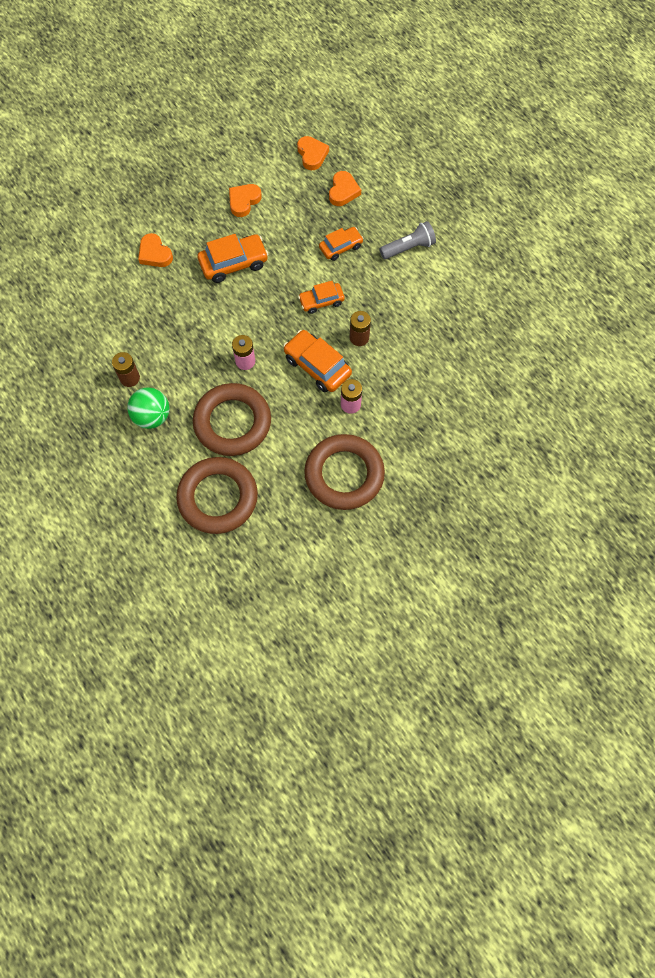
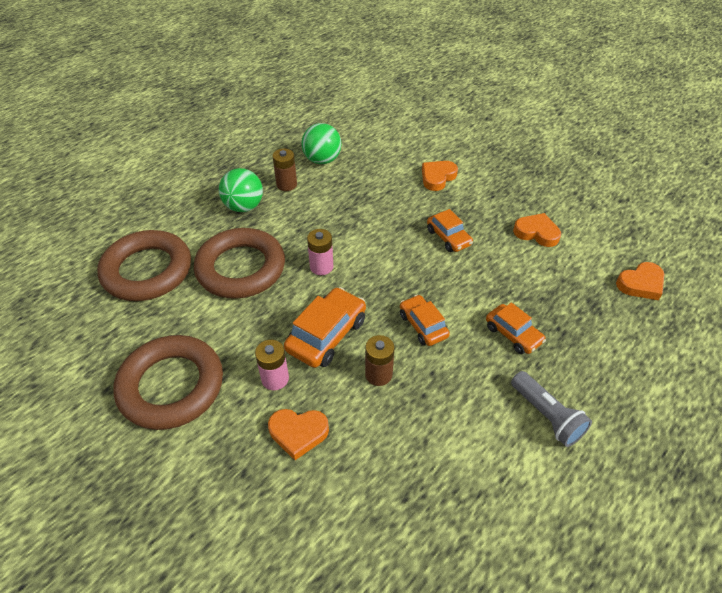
camera: 80 degrees right, 20 degrees down
(100, 343) = (322, 160): none -> green ball
(234, 263) = (448, 237): orange car -> orange car, size x0.65
(343, 191) = (603, 324): orange heart -> orange heart (298, 433)

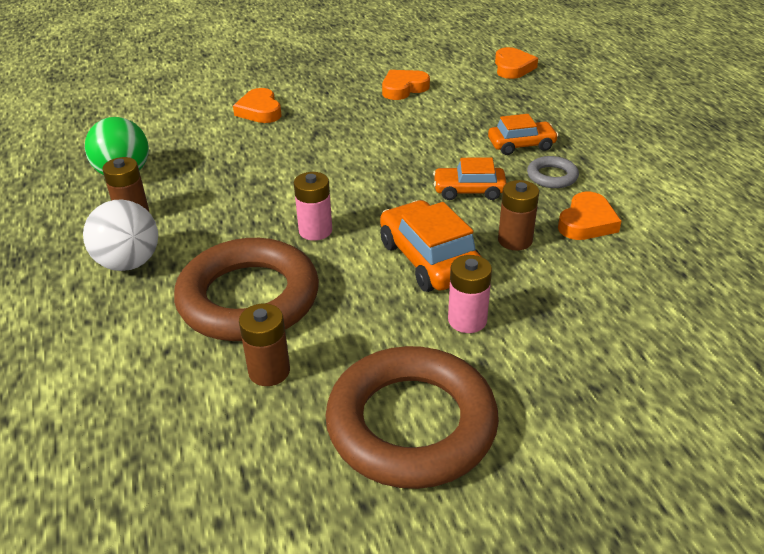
camera: 60 degrees left, 10 degrees down
(147, 271) = (151, 398): brown ring -> none
(186, 305) = (269, 371): none -> brown battery
(244, 207) = (129, 263): green ball -> white ball
(298, 433) = (561, 324): orange heart -> orange heart (587, 222)
(448, 237) = (358, 135): orange car -> none
(481, 369) = (552, 176): none -> grey ring
(546, 416) = (627, 162): grey flashlight -> none

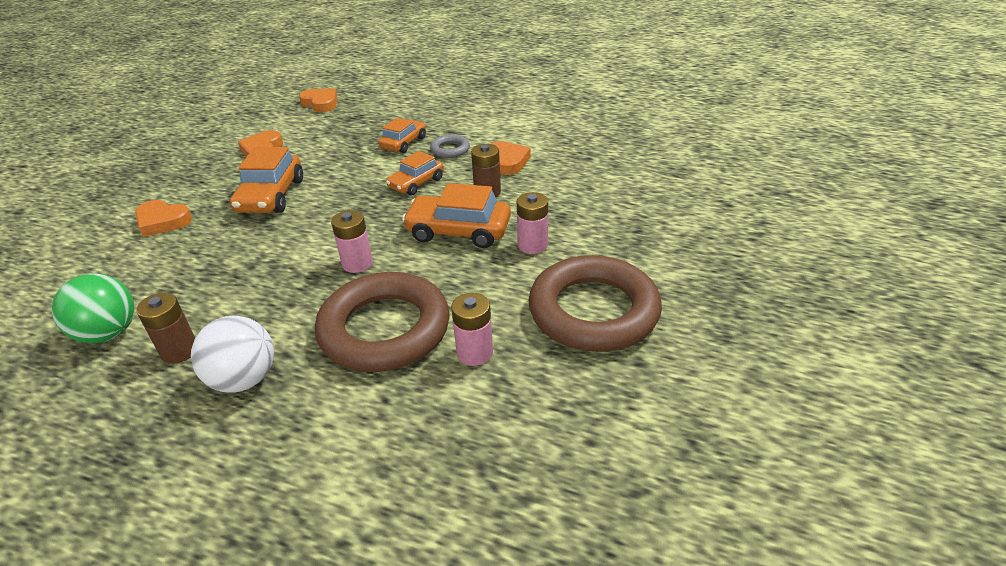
camera: 50 degrees left, 0 degrees up
(269, 371) = (474, 353): brown battery -> pink battery
(349, 132) = (271, 196): none -> orange car

